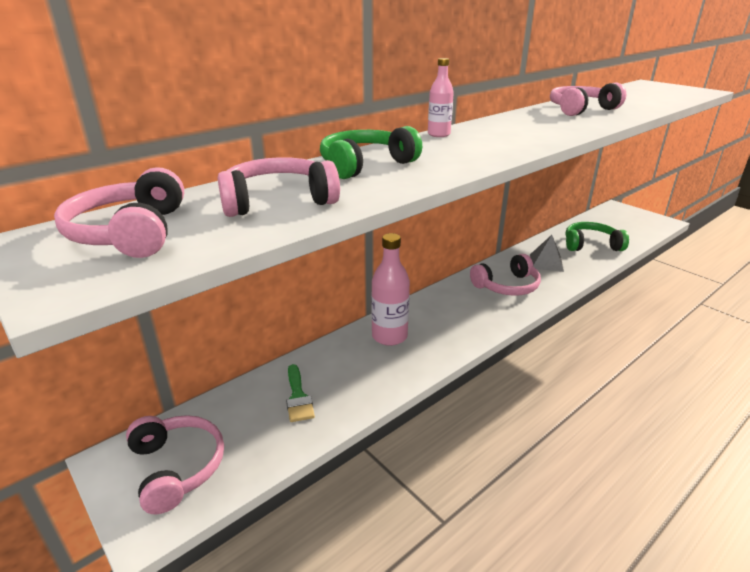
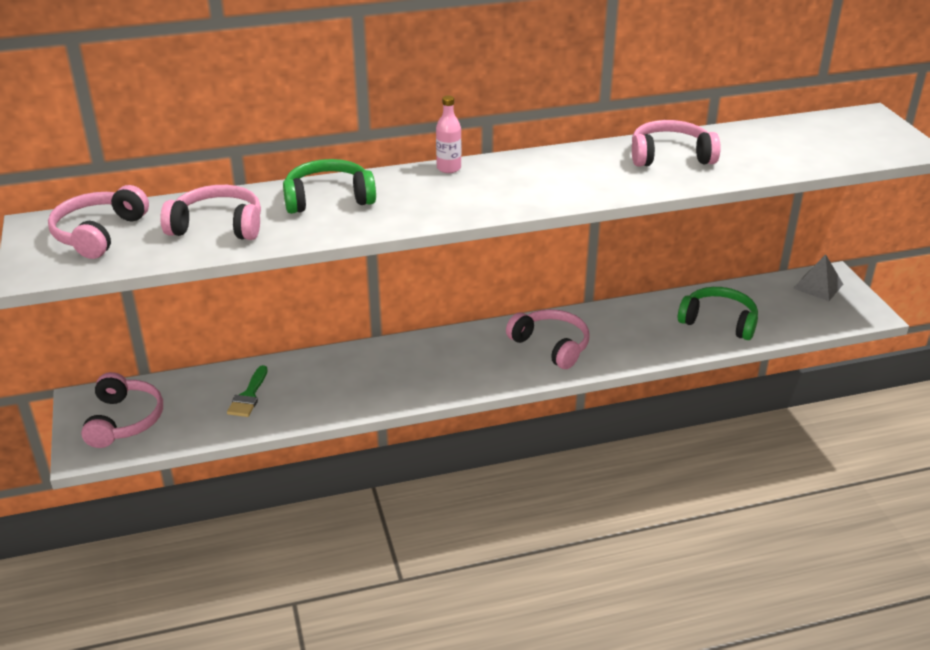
camera: 25 degrees right, 5 degrees up
(389, 336) = (374, 365): pink bottle -> none
(507, 286) = (551, 346): pink headphones -> pink headphones turned 135 degrees counterclockwise
(546, 262) = (632, 330): grey pyramid -> grey pyramid (818, 286)

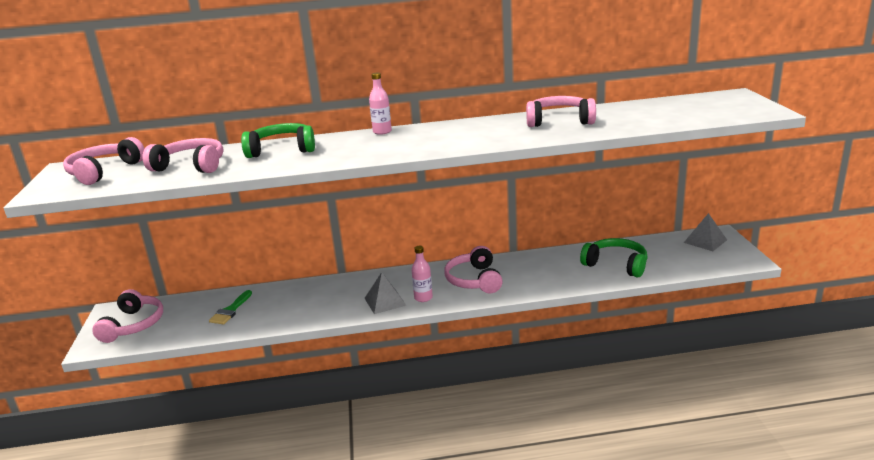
camera: 10 degrees right, 10 degrees down
(447, 379) = (385, 301): none -> grey pyramid
(494, 373) = (423, 298): none -> pink bottle
(551, 346) = (474, 280): pink headphones -> pink headphones turned 150 degrees counterclockwise

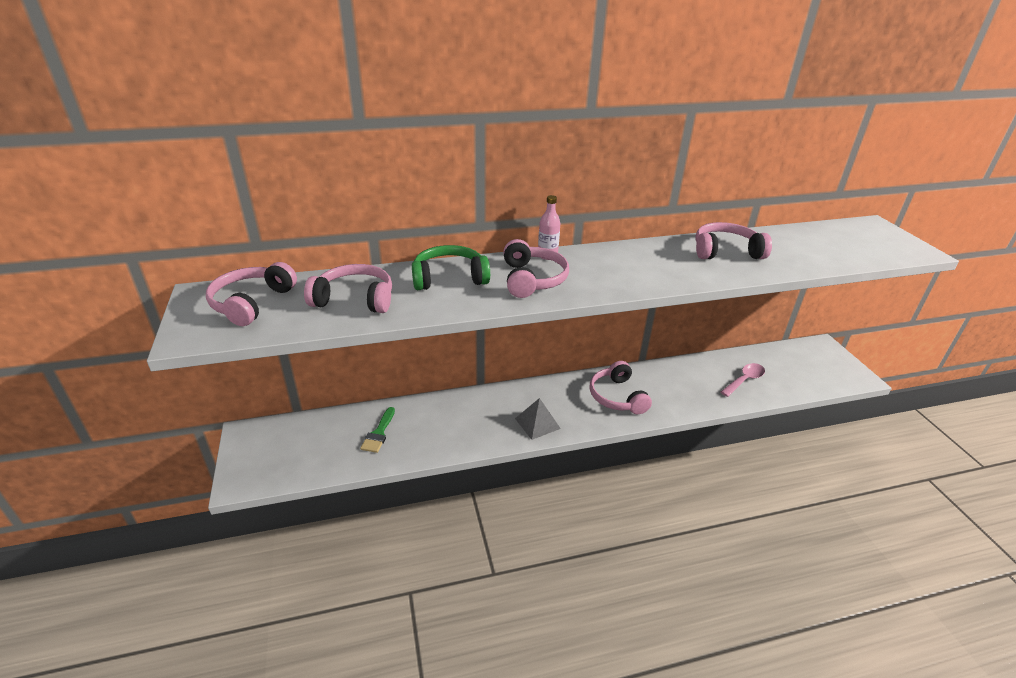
camera: 10 degrees left, 10 degrees up
(133, 325) = (276, 452): pink headphones -> pink headphones (532, 279)
(423, 298) = (574, 419): pink bottle -> none
(616, 265) = (744, 380): green headphones -> pink spoon
(705, 241) = (814, 353): grey pyramid -> none

